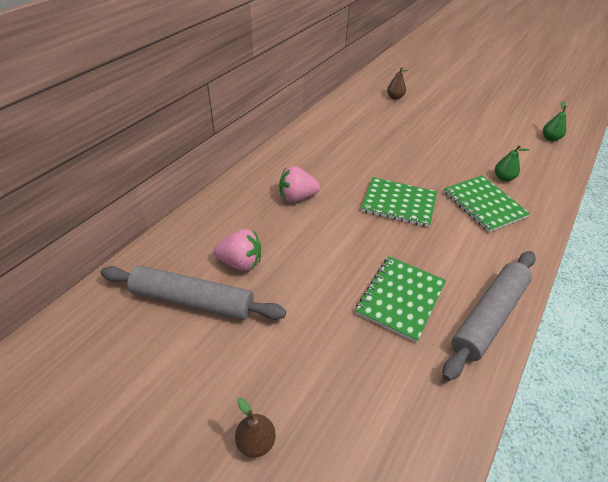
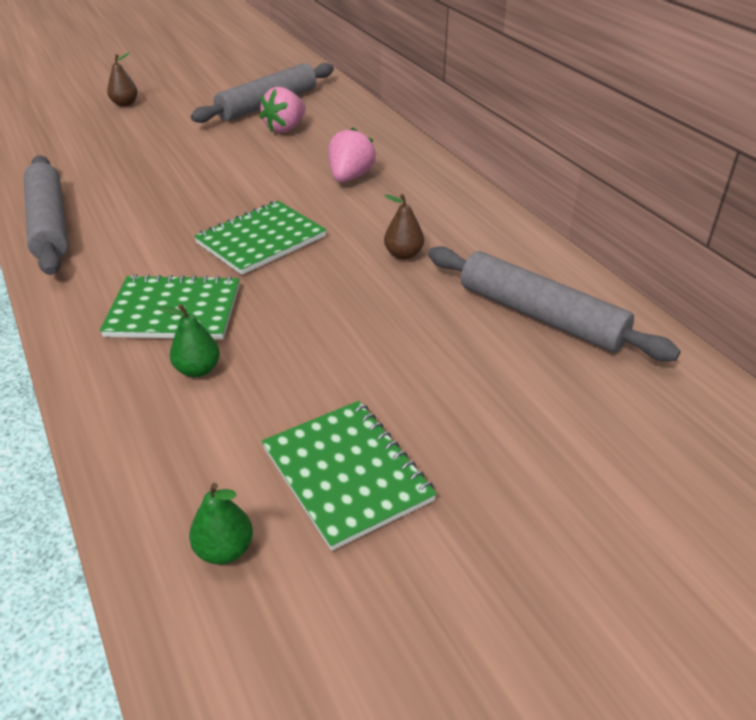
camera: 120 degrees right, 5 degrees down
(370, 109) = (540, 316): none -> grey rolling pin
(395, 97) = (577, 372): brown pear -> brown pear (403, 254)
(400, 298) = (138, 187): green notebook -> green notebook (346, 474)

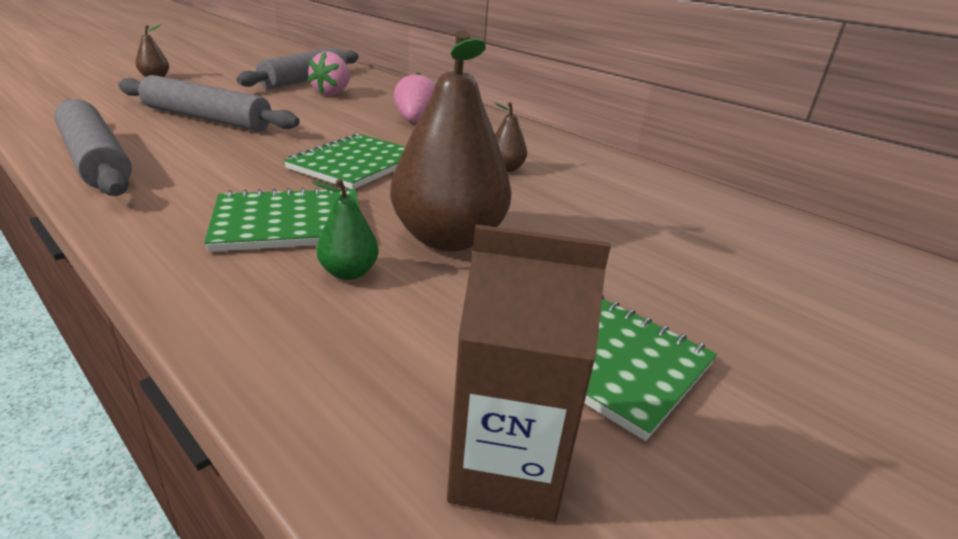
camera: 20 degrees left, 10 degrees down
(224, 550) = (506, 469): green pear -> brown carton
(296, 342) = (448, 239): none -> brown pear
(540, 316) = (663, 203): grey rolling pin -> grey rolling pin (207, 119)

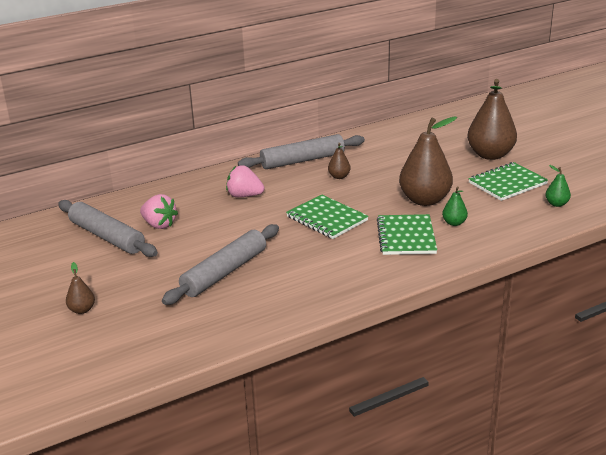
camera: 70 degrees left, 0 degrees up
(95, 160) = (311, 301): grey rolling pin -> grey rolling pin (302, 160)
(506, 469) = (556, 204): brown carton -> green pear
(744, 323) = (490, 155): none -> brown pear

